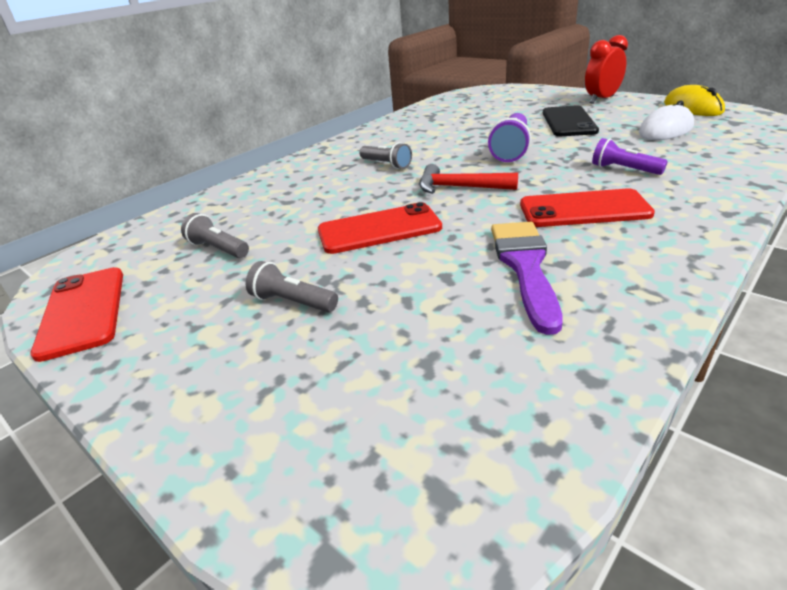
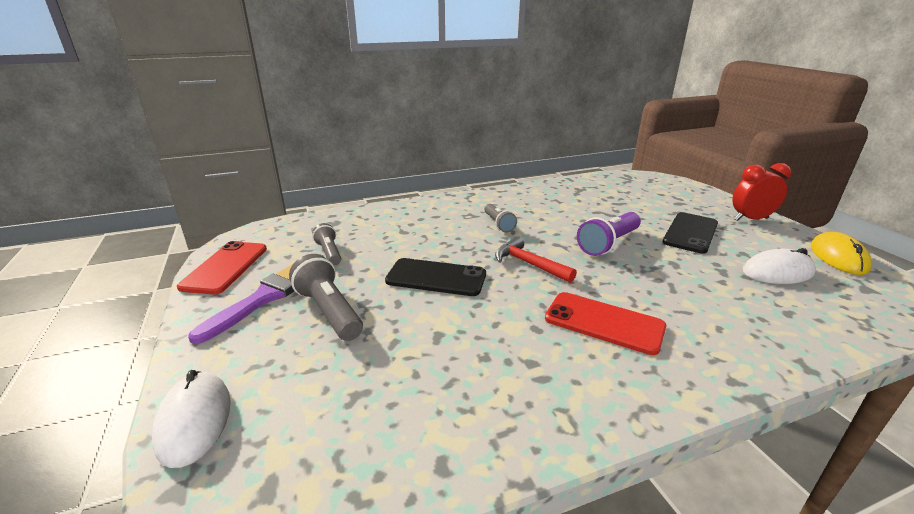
camera: 25 degrees right, 5 degrees down
(255, 480) = (194, 420): none -> white mouse
(292, 302) = (329, 311): grey flashlight -> grey flashlight, size x1.59
(379, 229) = (436, 278): red phone -> black phone
(525, 267) = (500, 353): purple brush -> purple brush (263, 298)
(623, 169) = (685, 298): purple flashlight -> none

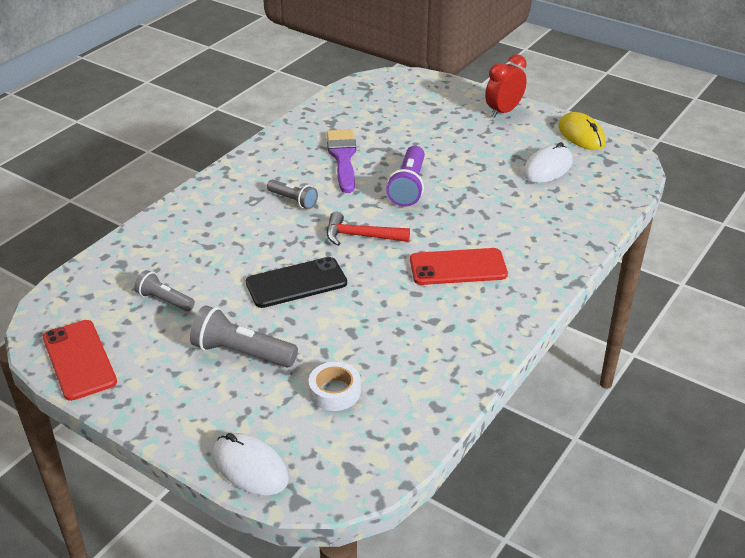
camera: 35 degrees left, 10 degrees up
(263, 298) = (166, 369): purple brush -> purple brush (343, 158)
(358, 386) = (335, 391): none -> white tape
(690, 233) = (465, 147): black phone -> none

